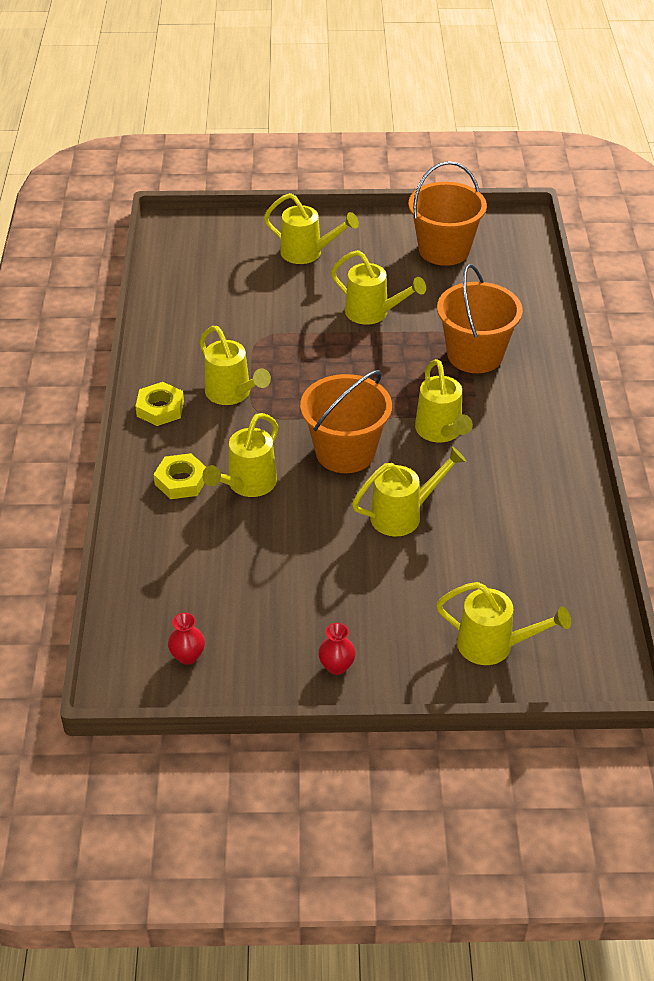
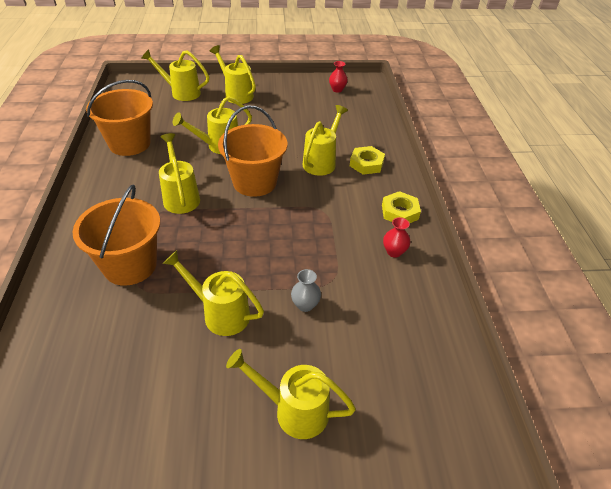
camera: 175 degrees right, 0 degrees up
(232, 394) = (346, 225): yellow watering can -> yellow watering can (236, 94)
(291, 318) = (305, 305): none -> grey vase
(336, 666) = (263, 86): red vase -> red vase (394, 252)
(444, 250) = (115, 423): orange bucket -> orange bucket (129, 144)

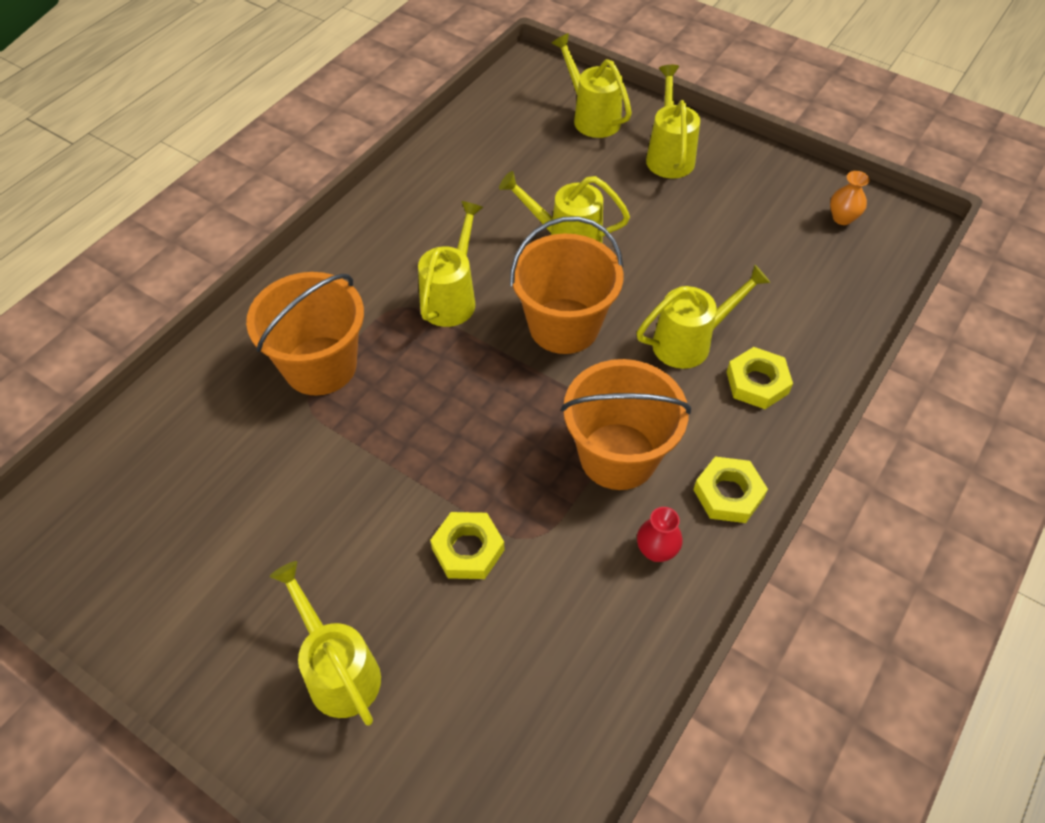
camera: 40 degrees right, 10 degrees up
(129, 144) = (456, 178): orange bucket -> orange bucket (618, 456)
(221, 314) = (364, 495): yellow watering can -> none
(305, 305) = (468, 549): grey vase -> yellow nut
(337, 89) = (842, 218): red vase -> orange vase

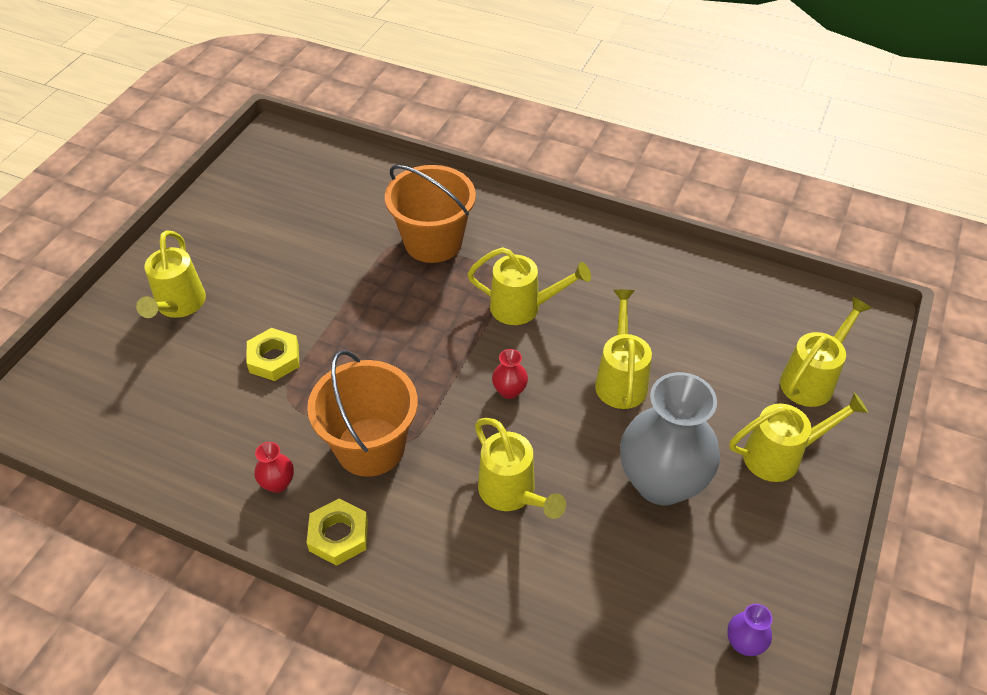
camera: 80 degrees right, 5 degrees down
(339, 671) = (179, 305): yellow watering can -> yellow watering can turned 135 degrees clockwise
(564, 326) = (509, 391): orange bucket -> red vase
(688, 234) = (661, 482): none -> grey vase
(757, 382) = (472, 556): yellow nut -> none
(842, 218) = (744, 643): orange vase -> purple vase

